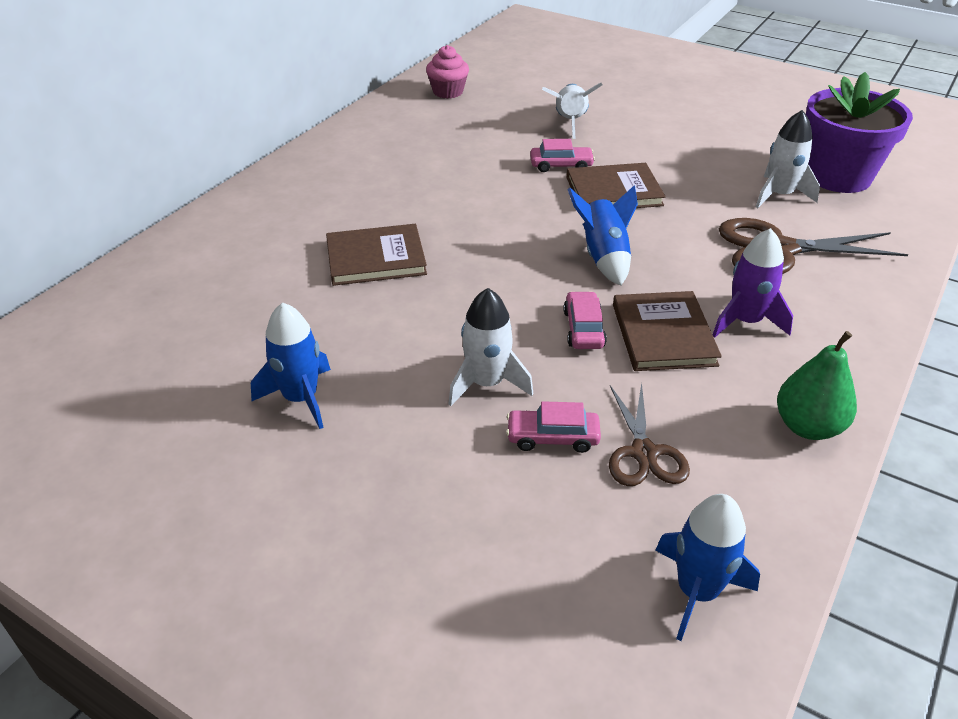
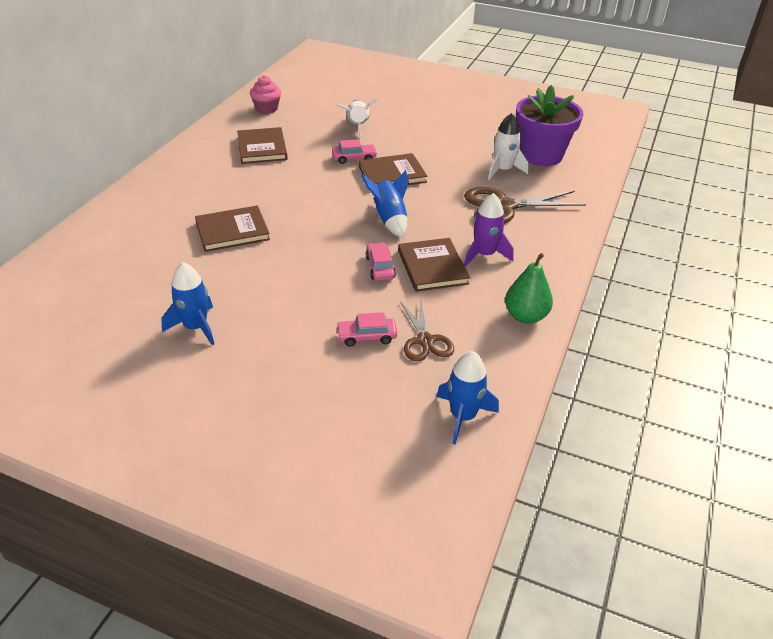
camera: 10 degrees left, 0 degrees up
(434, 144) = (262, 148): none -> brown book
(487, 383) = (320, 307): white rocket -> none

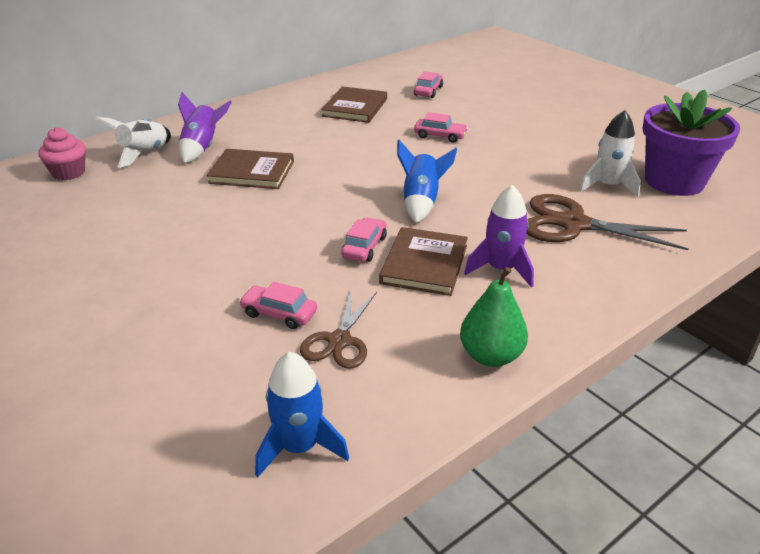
camera: 30 degrees right, 5 degrees down
(165, 221) = (202, 148): none -> purple rocket
(195, 327) = (127, 248): blue rocket -> none
(267, 109) = (394, 76): pink cupcake -> pink cupcake (69, 173)
(309, 118) = (428, 91): none -> pink car
(357, 127) = (471, 109): white rocket -> white rocket (144, 154)
(392, 174) = (467, 160): brown book -> none

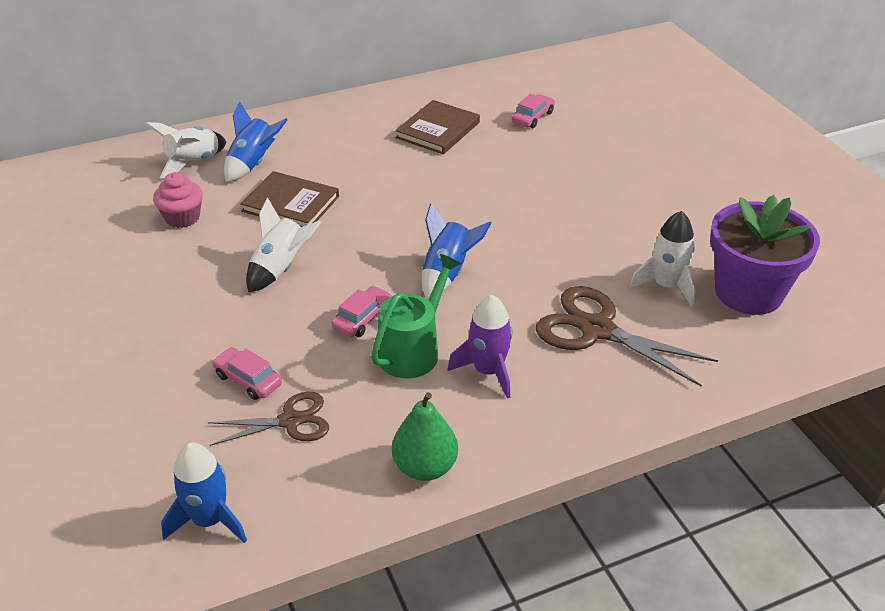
camera: 15 degrees right, 5 degrees up
(69, 173) = (113, 176): pink cupcake -> pink cupcake (182, 218)
(202, 148) = (253, 164): purple rocket -> blue rocket
(267, 220) = (281, 268): none -> white rocket
(339, 341) = (290, 421): brown scissors -> brown scissors turned 135 degrees counterclockwise
(424, 264) = (413, 350): brown book -> green watering can
(440, 136) = (513, 185): pink car -> none

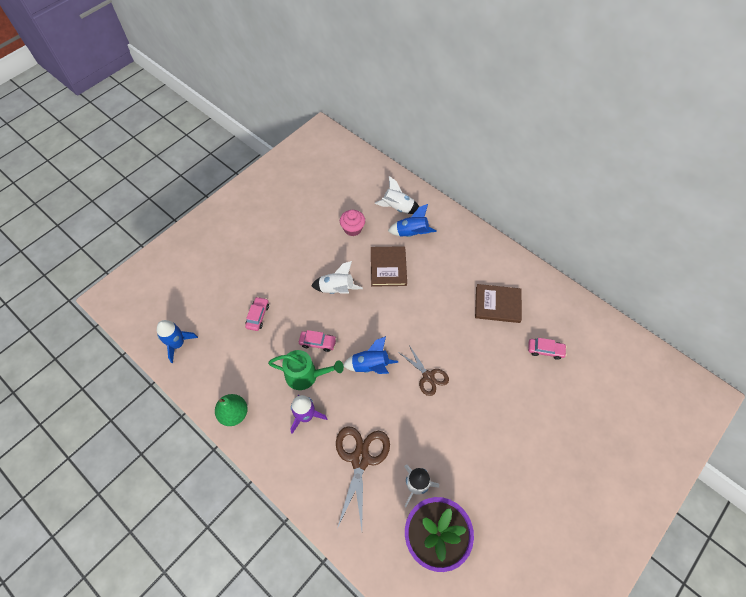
camera: 65 degrees right, 20 degrees up
(290, 421) = (240, 345): brown scissors -> brown scissors (428, 376)

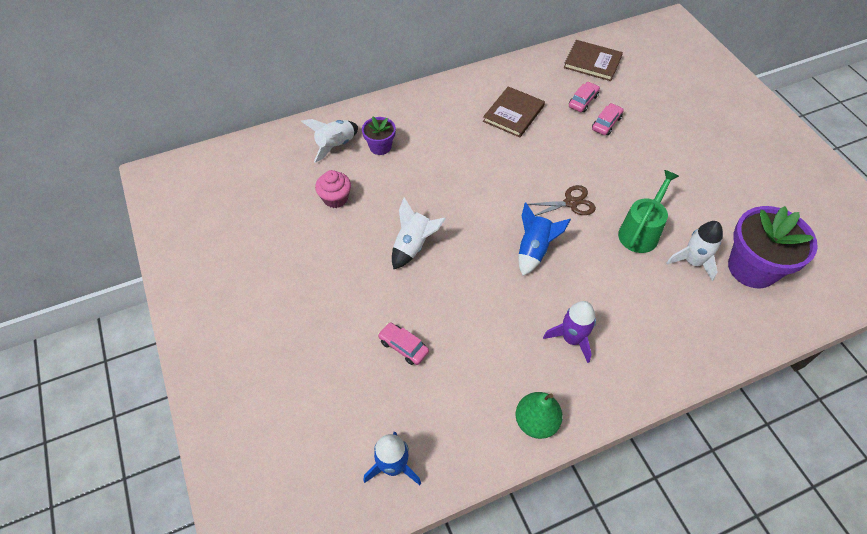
camera: 65 degrees left, 5 degrees down
(305, 375) = (517, 320): green watering can -> green watering can (640, 232)
(318, 343) = (478, 292): pink car -> pink car (606, 123)
(360, 459) = (646, 302): brown scissors -> none
(388, 267) = (413, 185): brown book -> brown book (592, 62)
(412, 233) = (380, 147): blue rocket -> purple flower pot

